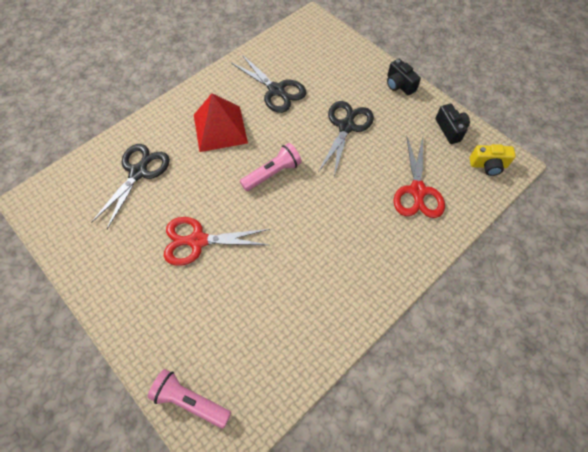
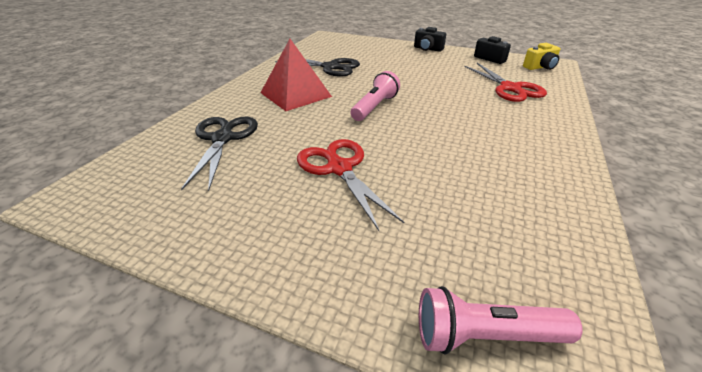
camera: 25 degrees left, 25 degrees down
(198, 241) = (339, 168): red scissors -> red scissors turned 90 degrees clockwise
(346, 127) = (411, 72): black scissors -> none

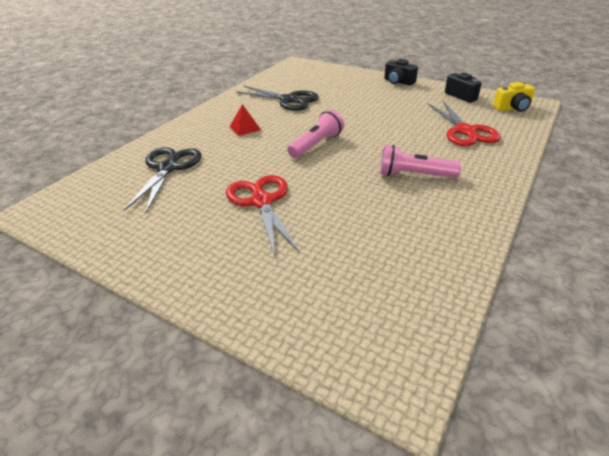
camera: 10 degrees right, 0 degrees up
(295, 94) = (245, 128): red pyramid -> red pyramid, size x0.48
(485, 335) = (329, 340): pink flashlight -> pink flashlight (414, 175)

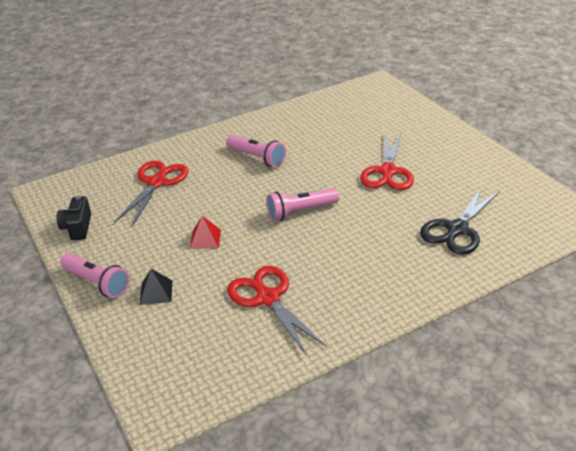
camera: 150 degrees left, 0 degrees up
(245, 128) = (355, 261): red pyramid -> red pyramid (205, 239)
(288, 100) = (267, 298): black scissors -> red scissors
(358, 87) = (156, 292): none -> black pyramid
(398, 82) = (97, 283): black camera -> pink flashlight
(512, 108) = (69, 193): yellow camera -> none

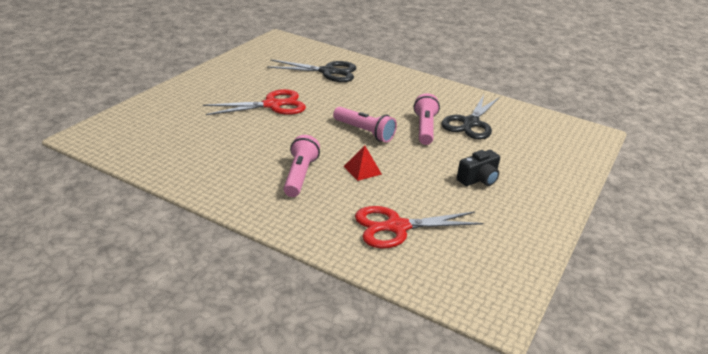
camera: 125 degrees left, 5 degrees down
(77, 227) = (513, 250): black camera -> black camera (478, 179)
(97, 283) = (552, 203): pink flashlight -> pink flashlight (424, 128)
(156, 292) = (523, 170): black pyramid -> none
(205, 239) = (444, 167): red pyramid -> red pyramid (362, 170)
(267, 298) = (470, 123): red scissors -> black scissors

